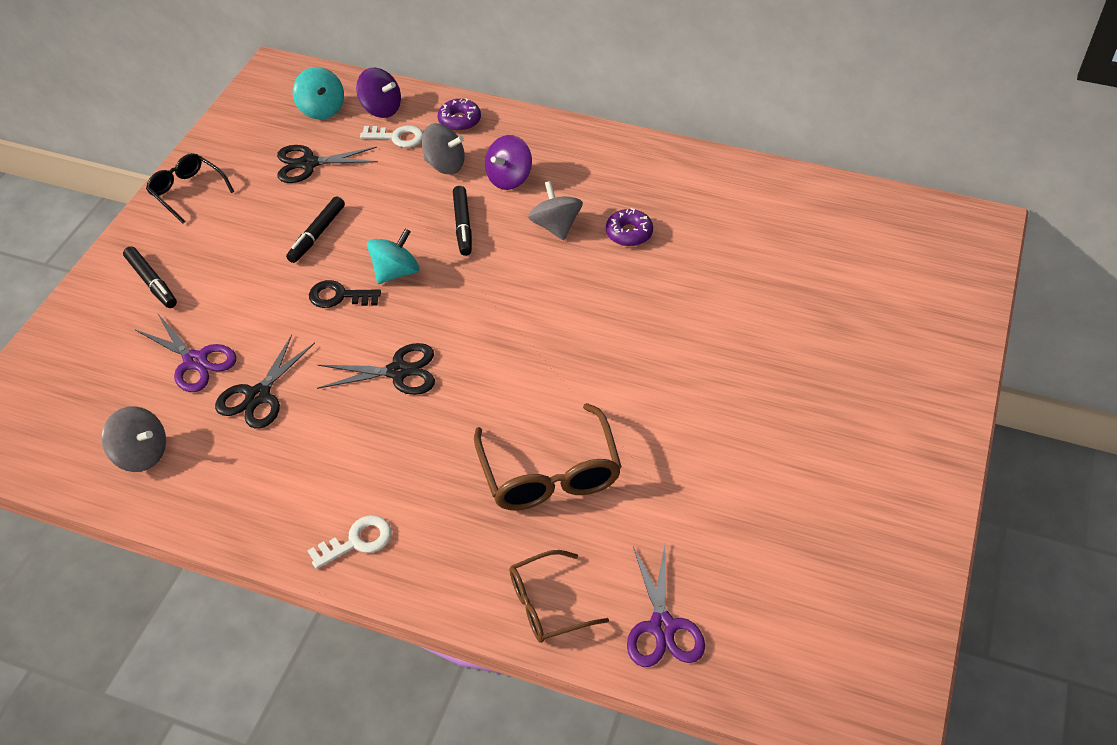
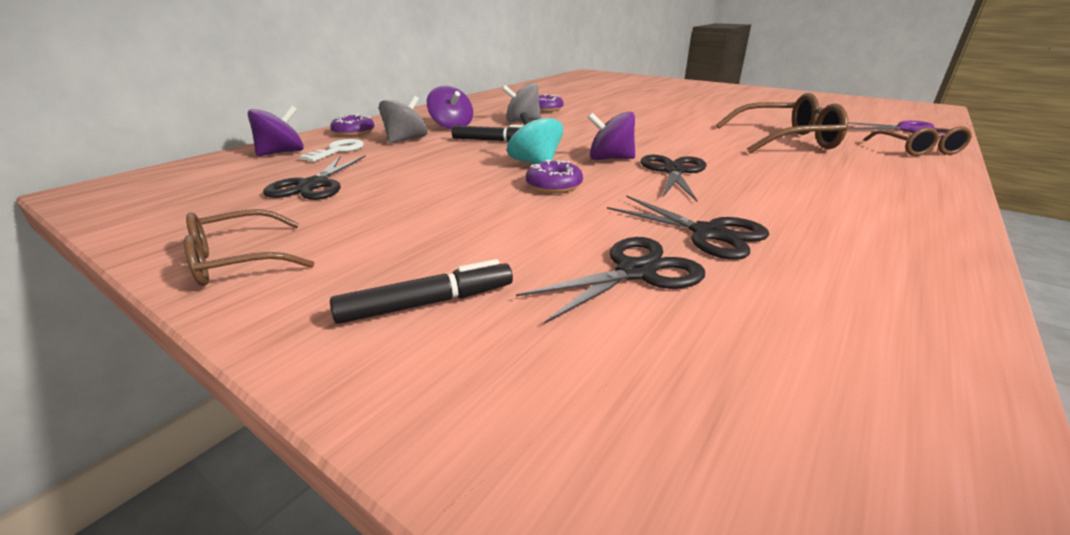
camera: 75 degrees left, 20 degrees down
(141, 454) = (850, 331): grey spinning top -> none
(187, 192) = (238, 261): black glasses -> brown glasses
(195, 361) = (635, 272): purple scissors -> black scissors
(317, 234) = (443, 189): black marker -> none
(321, 109) = (228, 174): turquoise spinning top -> none
(339, 296) = (554, 185): black key -> purple donut
(357, 541) = (909, 200): white key -> none
(425, 322) = (610, 159): none -> purple spinning top

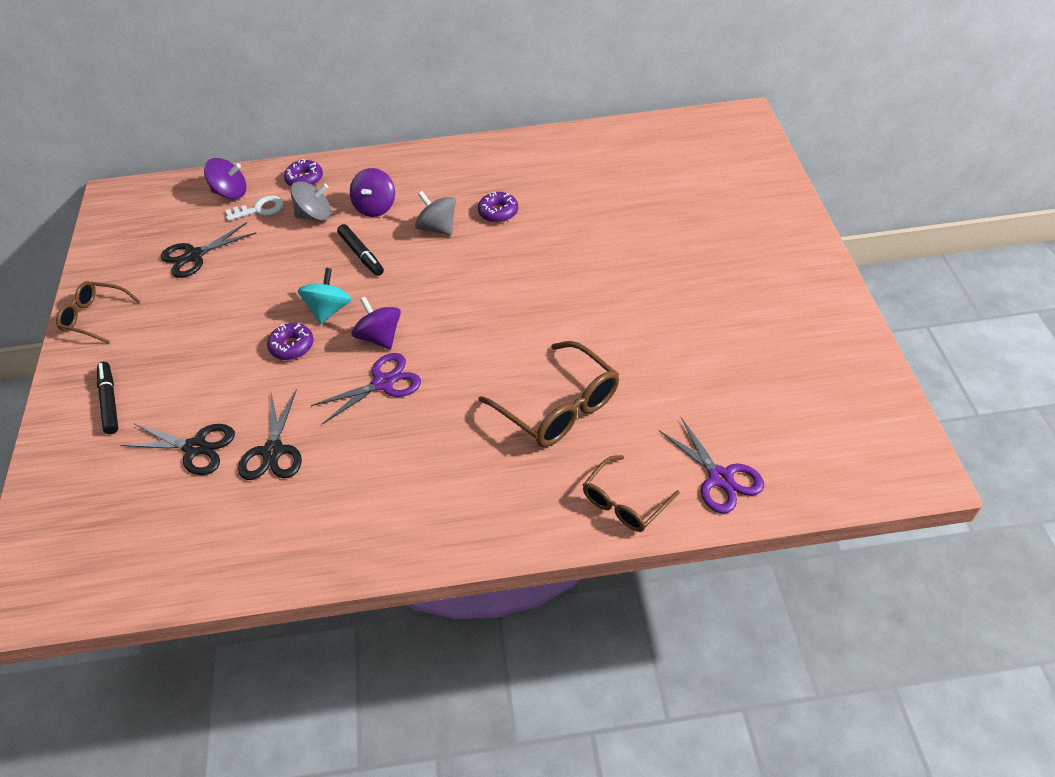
camera: 50 degrees right, 20 degrees up
(427, 303) = (110, 401): black marker -> black marker turned 135 degrees counterclockwise
(673, 171) = (383, 383): black scissors -> purple scissors

